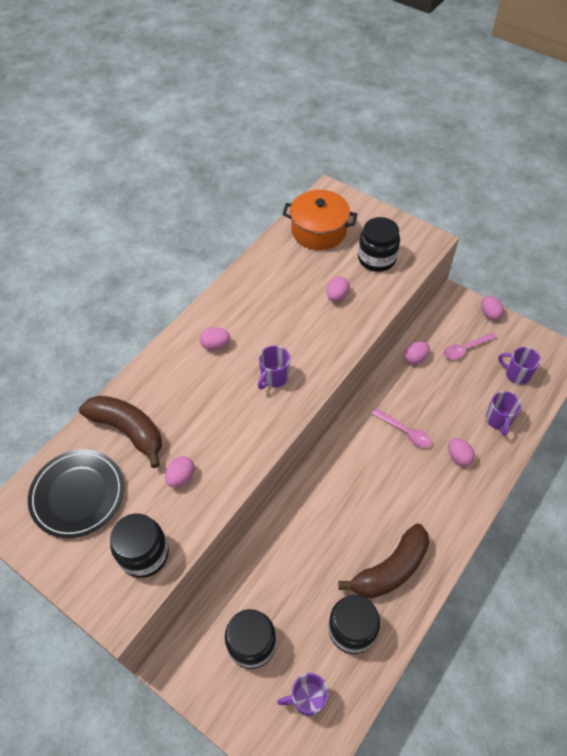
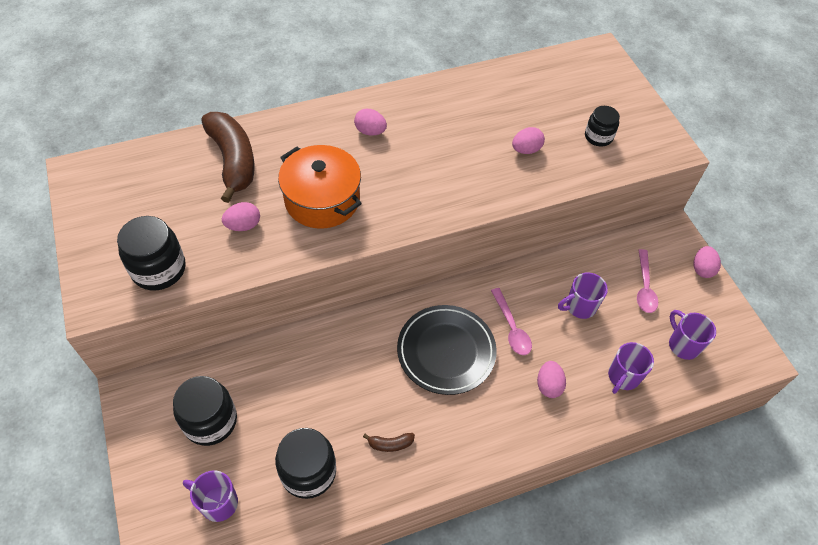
camera: 30 degrees right, 0 degrees up
(78, 495) = (148, 188): black plate -> black plate (446, 351)
(274, 378) = (400, 189): purple mug -> purple mug (579, 306)
(319, 231) = (559, 81): orange pot -> orange pot (322, 200)
(377, 259) = (598, 137): black jar -> black jar, size x0.62
(390, 569) = (390, 444): brown banana -> brown banana, size x0.40
(415, 358) = (581, 266): pink egg -> none
(465, 349) = (644, 287): pink spoon -> pink spoon turned 90 degrees counterclockwise

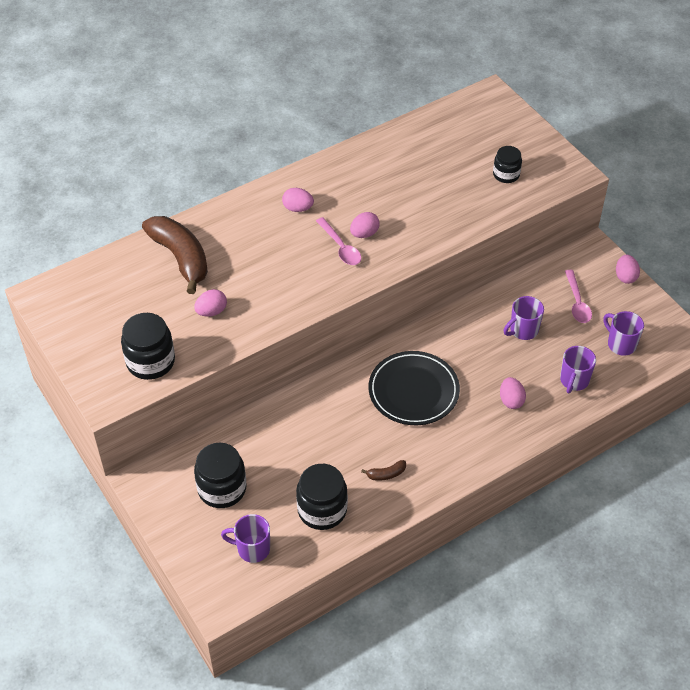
camera: 10 degrees left, 5 degrees down
(322, 200) = (274, 276): orange pot -> none
(511, 328) = (466, 360): pink spoon -> pink spoon (340, 247)
(526, 150) = (444, 198): pink egg -> pink egg (364, 234)

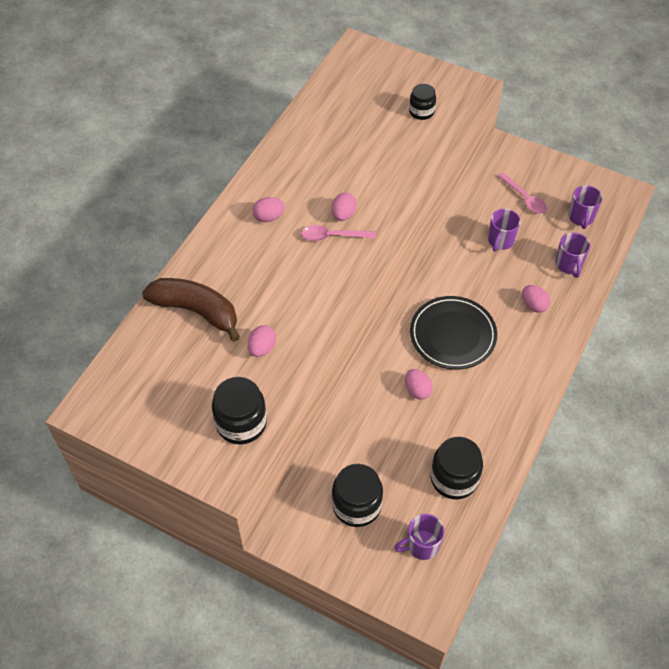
camera: 30 degrees left, 5 degrees up
(340, 247) = (332, 236): pink spoon -> pink spoon turned 150 degrees clockwise
(386, 474) = (483, 419): brown banana -> none
(620, 344) = (581, 218): purple mug -> purple mug turned 105 degrees counterclockwise
(625, 276) = (544, 160): pink egg -> pink egg (417, 390)

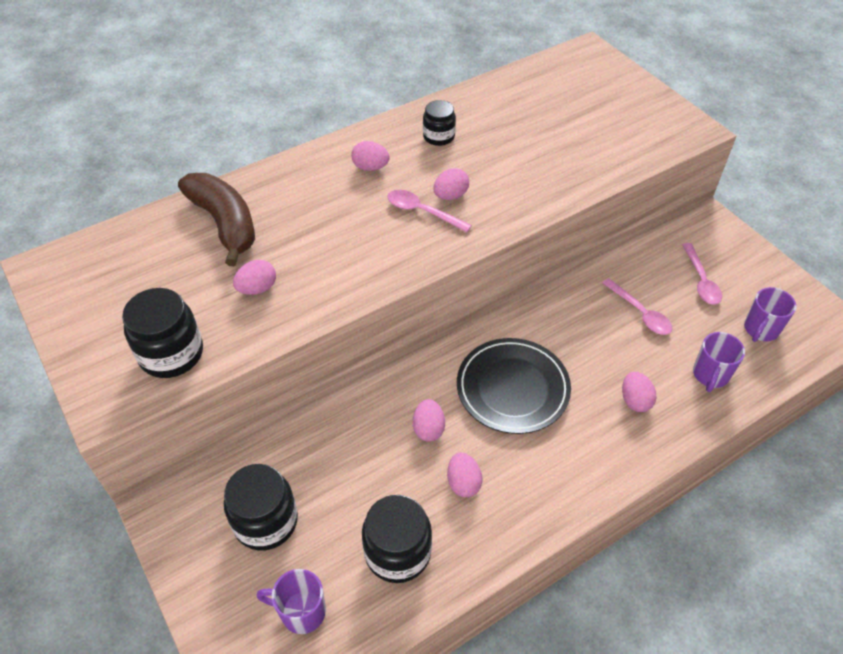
camera: 30 degrees right, 5 degrees down
(421, 111) = (615, 131): black jar -> black jar (439, 136)
(464, 414) = (463, 483): none -> pink egg
(500, 241) = (640, 313): purple mug -> pink spoon

